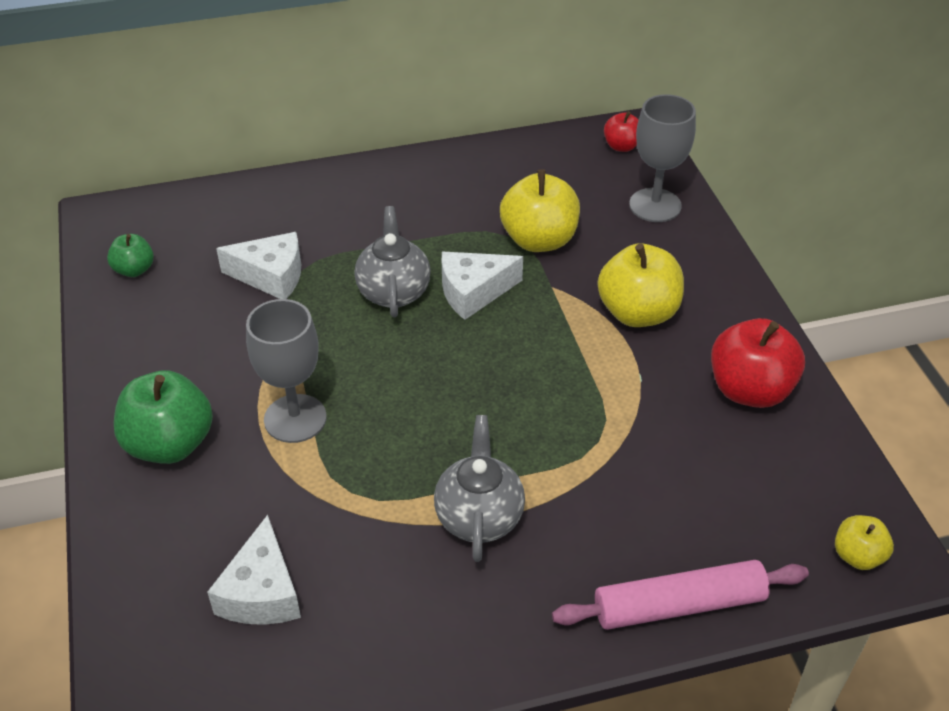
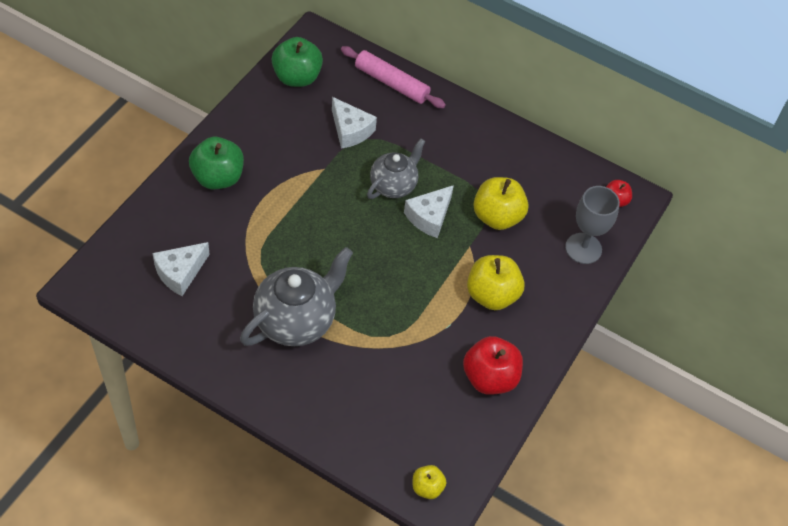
camera: 40 degrees right, 10 degrees up
(134, 270) = (297, 77): green apple -> green apple, size x1.84
(295, 418) = (278, 210): grey goblet -> none
(473, 292) = (429, 217): white cheese -> white cheese turned 75 degrees counterclockwise
(479, 516) = (296, 321): grey teapot -> grey teapot, size x1.56
(679, 605) = (325, 431): pink rolling pin -> pink rolling pin (391, 83)

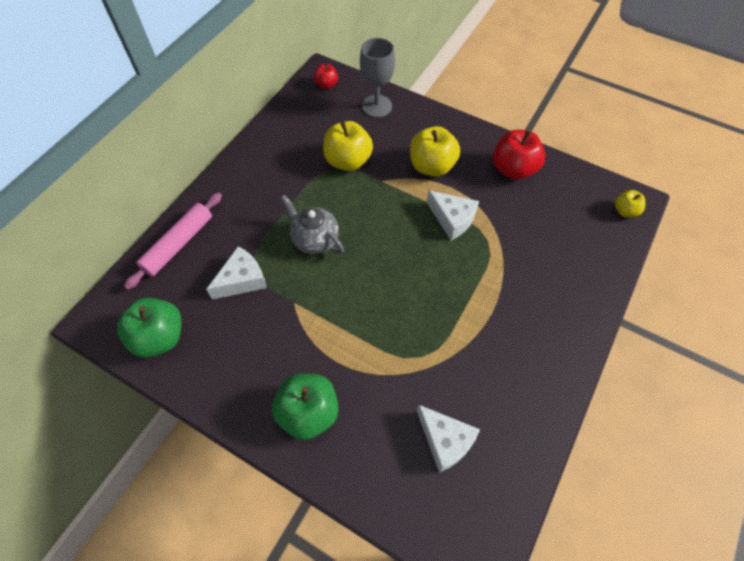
camera: 85 degrees left, 5 degrees up
(296, 321) = (486, 318): grey teapot -> none
(429, 217) = (351, 211): white cheese -> white cheese (452, 219)

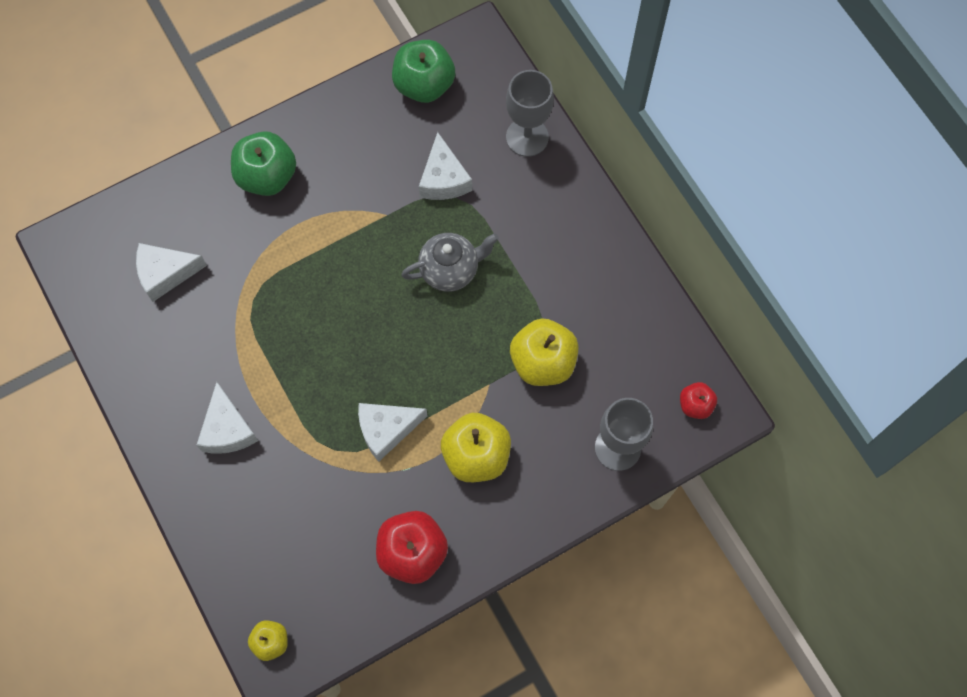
camera: 120 degrees right, 10 degrees up
(178, 244) = (527, 137): pink rolling pin -> grey goblet
(526, 313) = (227, 429): none -> white cheese

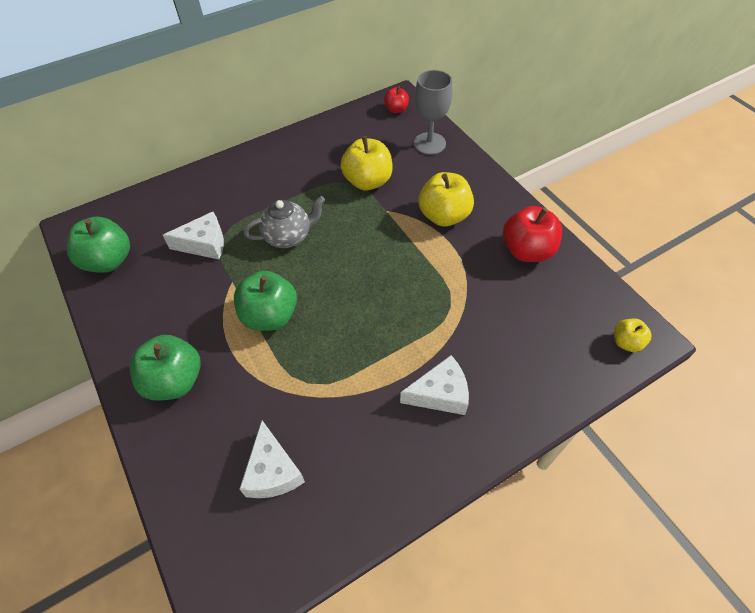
camera: 90 degrees left, 15 degrees down
(337, 258) = (270, 316): none -> green apple
(386, 430) = (429, 272): white cheese -> none
(450, 270) = (288, 236): grey teapot -> grey teapot turned 90 degrees clockwise
(527, 137) = (177, 194): grey goblet -> none

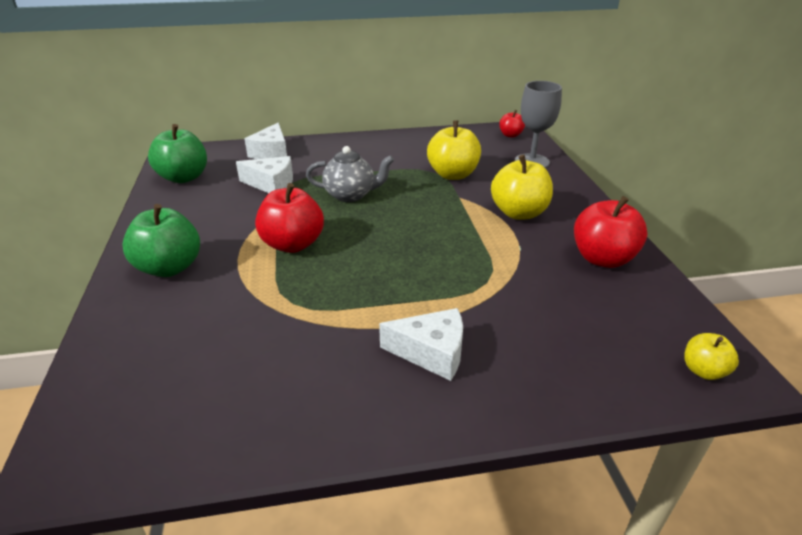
camera: 20 degrees right, 20 degrees down
(270, 316) = (293, 244): green apple -> red apple
(272, 471) = (203, 365): white cheese -> white cheese (271, 152)

